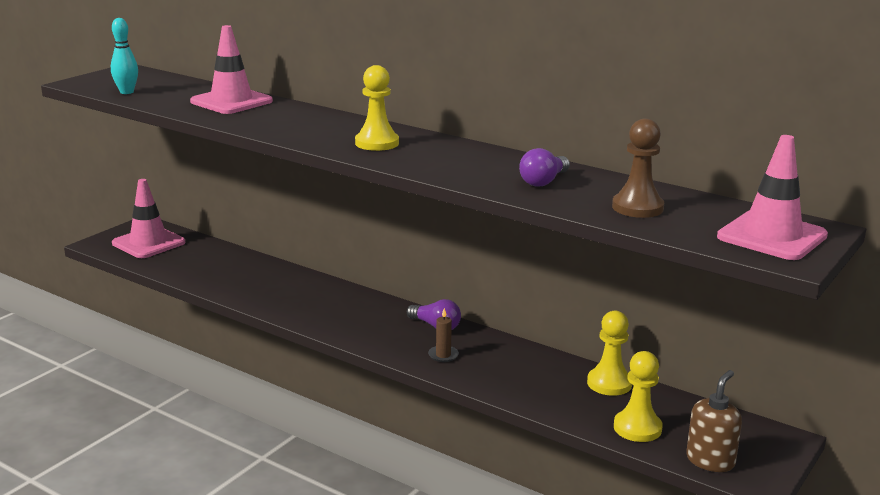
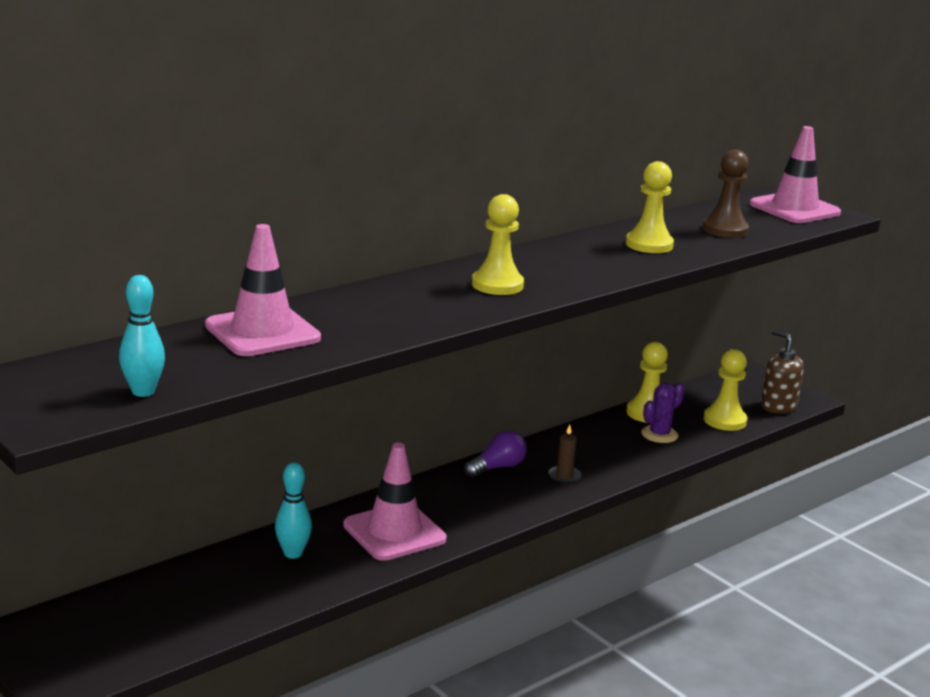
camera: 75 degrees left, 0 degrees up
(148, 243) = (99, 634): pink traffic cone -> pink traffic cone (394, 532)
(261, 275) = (293, 553): none -> turquoise bowling pin
(543, 181) = (649, 245): purple light bulb -> yellow pawn
(567, 393) = (659, 434): none -> purple cactus

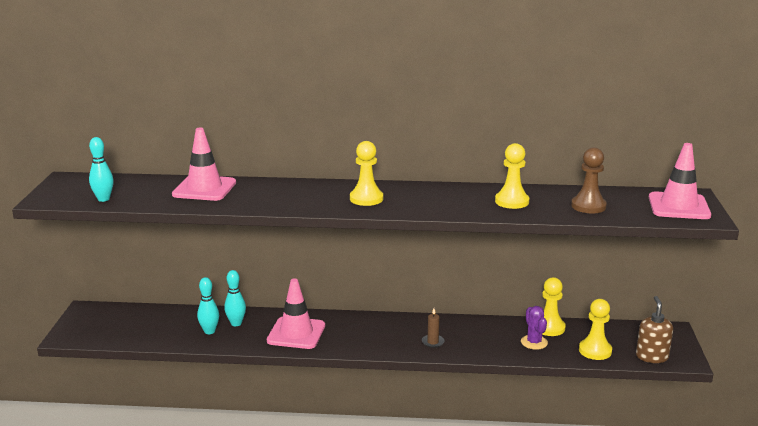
camera: 45 degrees right, 0 degrees up
(275, 579) = (209, 331): none -> turquoise bowling pin
(497, 467) = (404, 323): purple light bulb -> none
(659, 434) = (534, 342): purple cactus -> purple cactus turned 75 degrees clockwise

